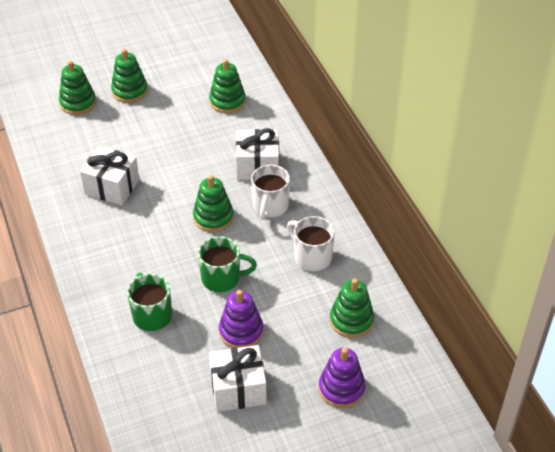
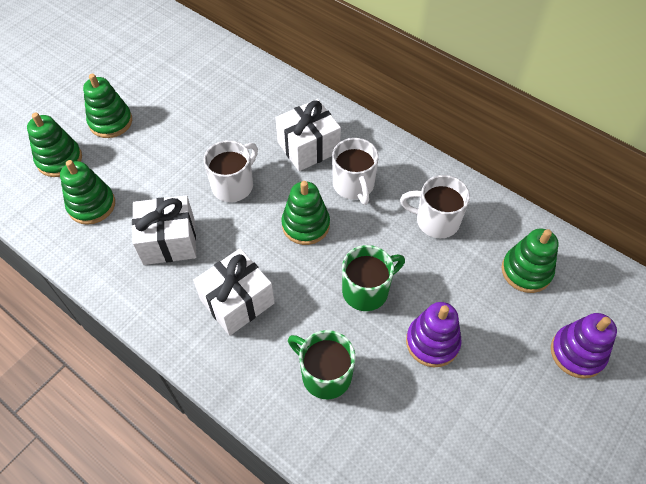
camera: 30 degrees left, 10 degrees up
(183, 169) = (234, 185): none -> white mug
(227, 101) = (225, 91): green stacking toy -> green stacking toy (91, 205)
(238, 389) = (481, 413): white gift -> white gift (237, 302)

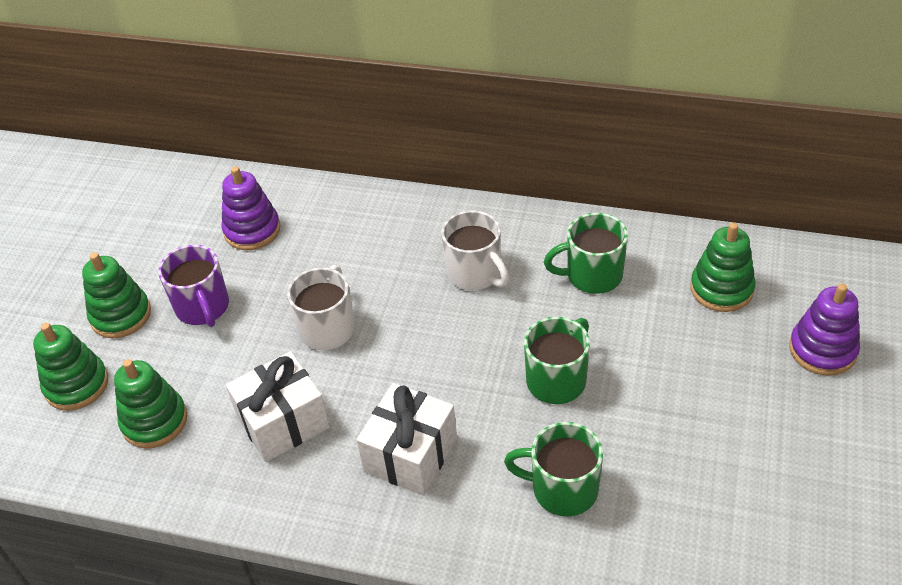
camera: 20 degrees left, 10 degrees down
(163, 137) = (203, 308): none -> purple mug
(305, 225) = (443, 338): green stacking toy -> none
(308, 147) = (395, 252): white gift -> none
(432, 342) = (663, 404): purple stacking toy -> purple stacking toy (252, 230)
(436, 221) = (592, 275): white mug -> green mug

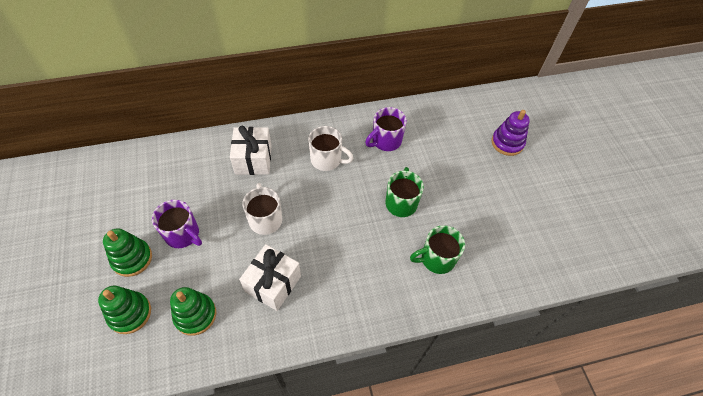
camera: 35 degrees left, 10 degrees up
(252, 230) = (184, 177): purple stacking toy -> none
(411, 455) = (353, 273): white gift -> white gift (253, 159)
(592, 275) = (385, 141): green mug -> purple mug
(721, 289) = (448, 127): green stacking toy -> none

